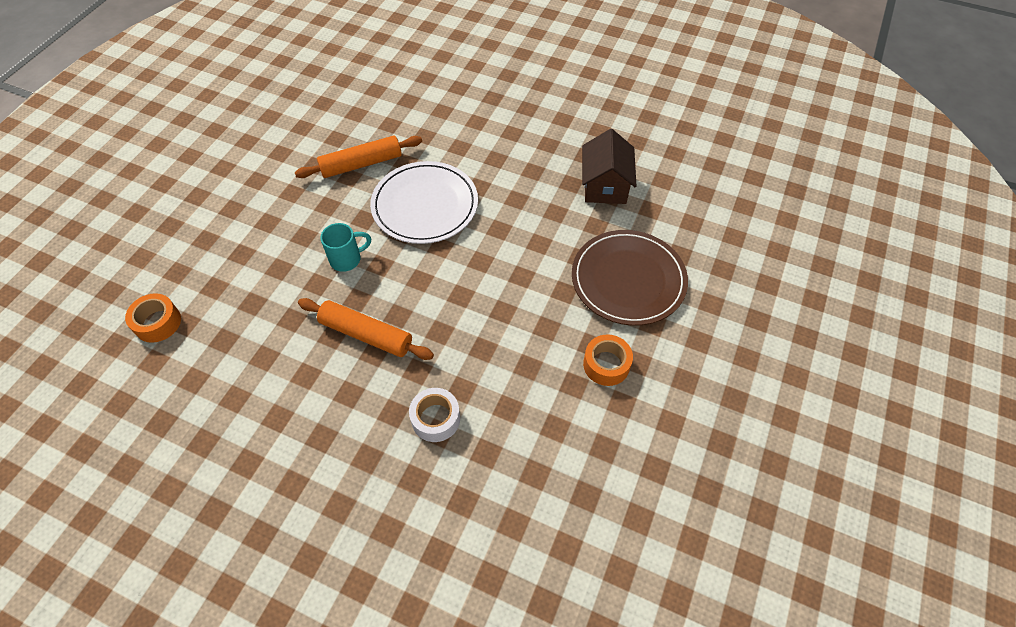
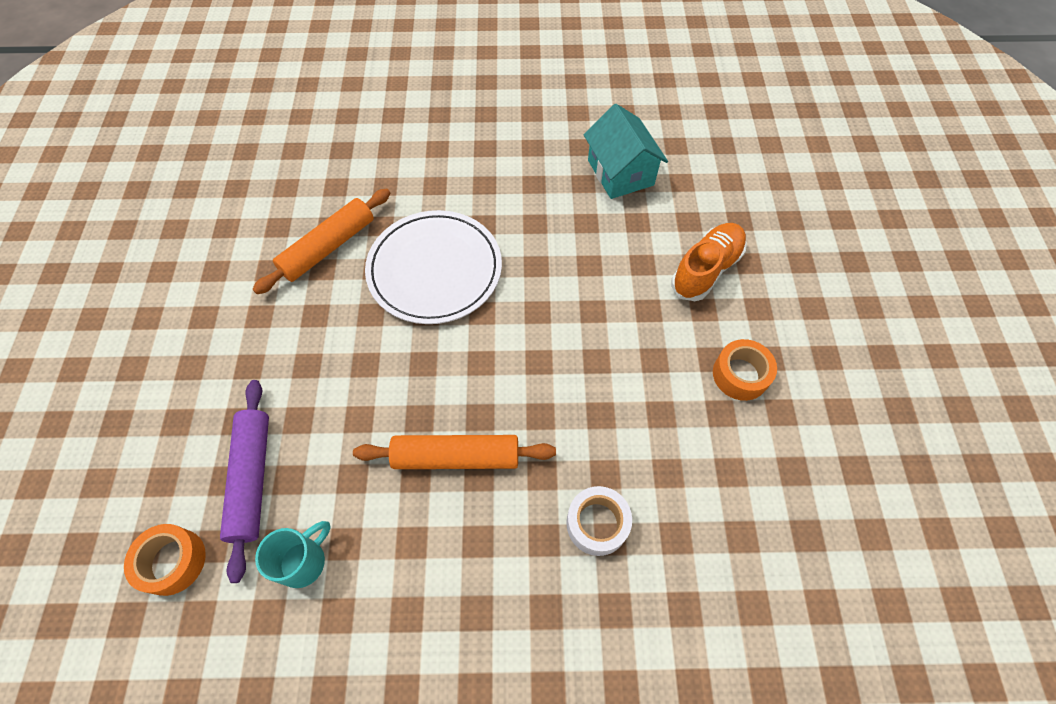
camera: 25 degrees left, 5 degrees up
(230, 293) = (252, 479): none -> purple rolling pin
(347, 259) = (378, 372): turquoise mug -> turquoise mug (304, 561)
(605, 185) = (620, 172): brown house -> turquoise house
(628, 280) = (706, 269): brown plate -> orange shoe

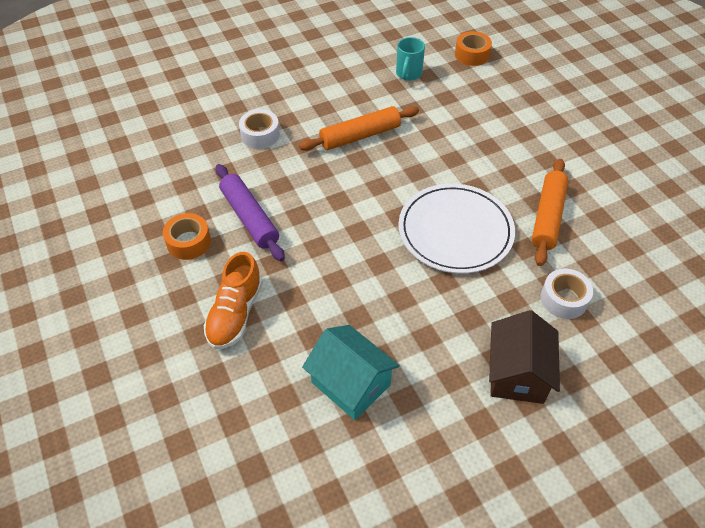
camera: 155 degrees right, 10 degrees down
(252, 479) = (466, 91): purple rolling pin -> purple rolling pin (249, 218)
(389, 169) = (564, 299): none -> white tape
(478, 132) = (517, 373): none -> brown house

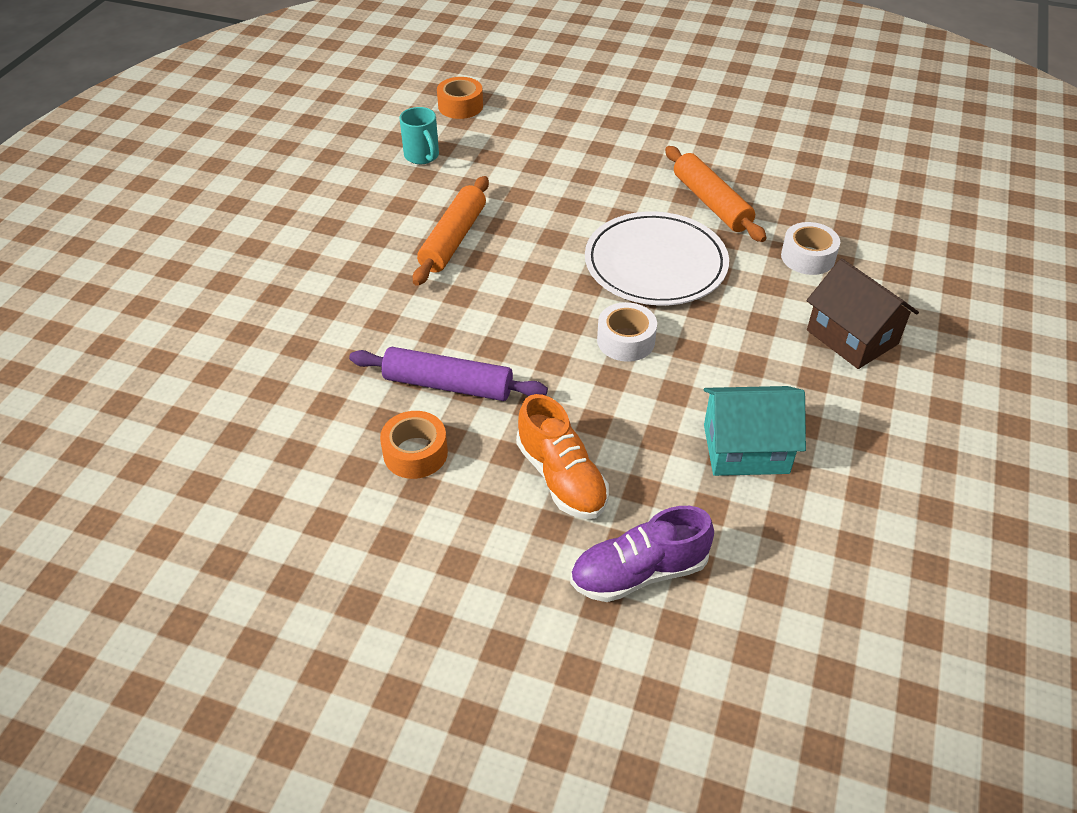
camera: 45 degrees left, 5 degrees down
(202, 398) = (638, 573): none -> purple shoe
(260, 135) = (344, 303): white tape -> white tape (625, 340)

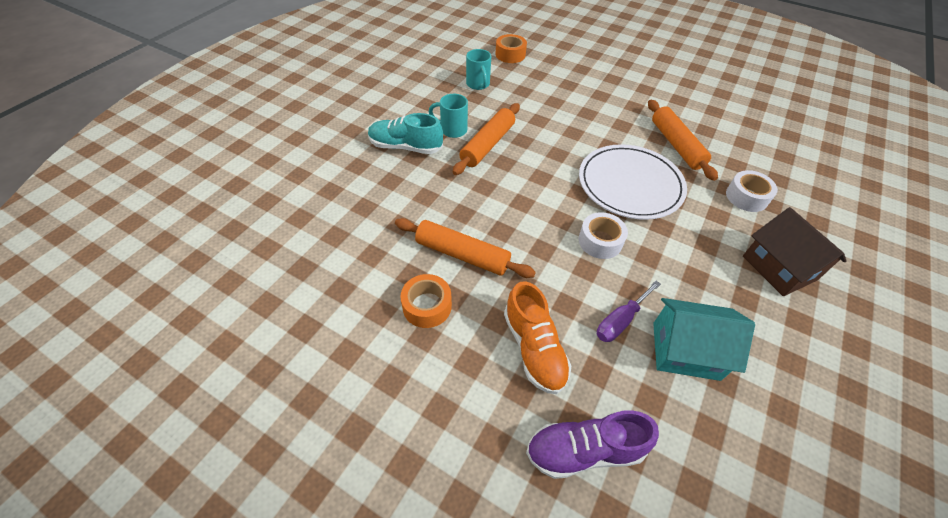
camera: 10 degrees right, 5 degrees up
(337, 259) = (405, 147): none -> turquoise shoe
(399, 226) = (452, 130): none -> turquoise mug
(448, 385) = (462, 254): purple rolling pin -> orange rolling pin
(663, 429) = (620, 321): none -> purple screwdriver

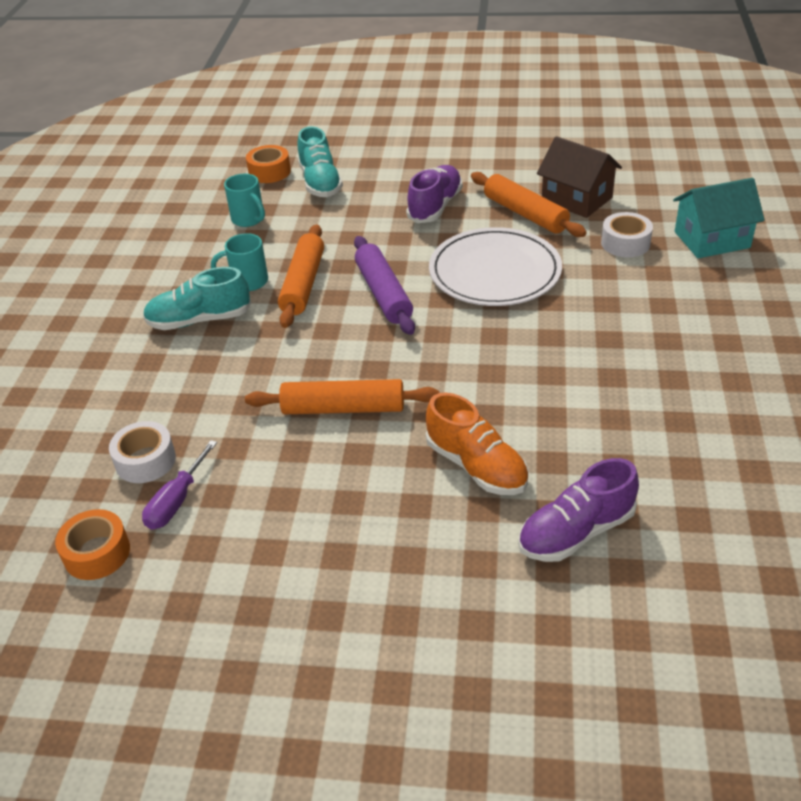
camera: 20 degrees left, 10 degrees down
(427, 306) = (334, 472): orange tape -> orange tape (97, 553)
(539, 73) = (320, 182): none -> turquoise shoe
(539, 172) = (383, 293): none -> purple rolling pin
(600, 241) = (492, 340): white tape -> white tape (145, 460)
(611, 117) = (435, 206): none -> purple shoe
(620, 321) = (553, 407): purple screwdriver -> purple screwdriver (176, 501)
(685, 350) = (631, 409): turquoise house -> turquoise house (711, 239)
(779, 268) = (688, 300): brown house -> brown house (577, 199)

